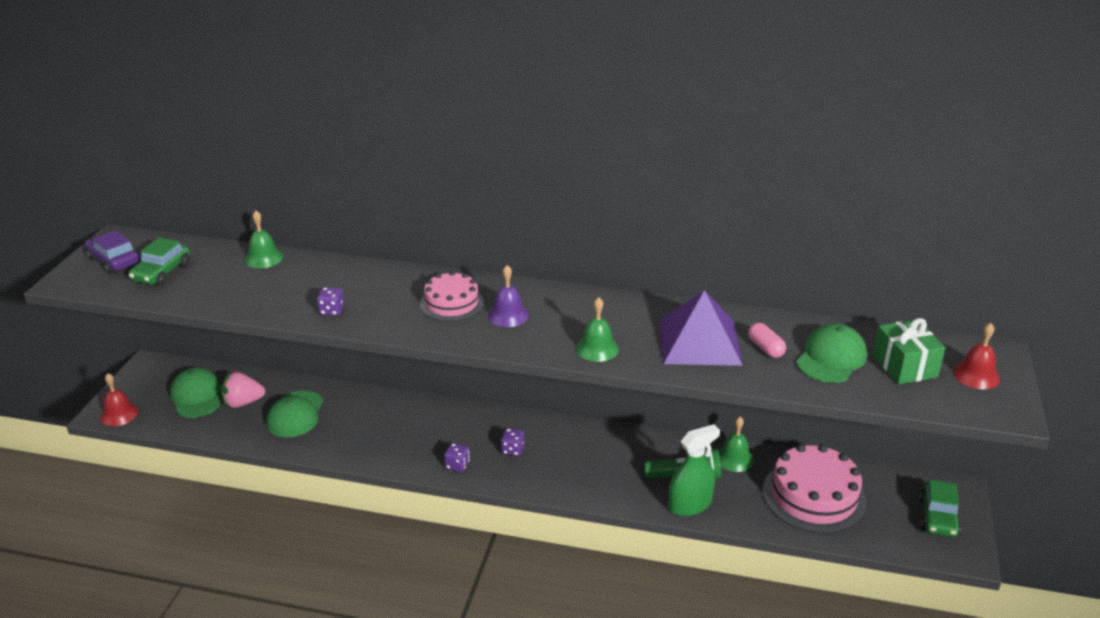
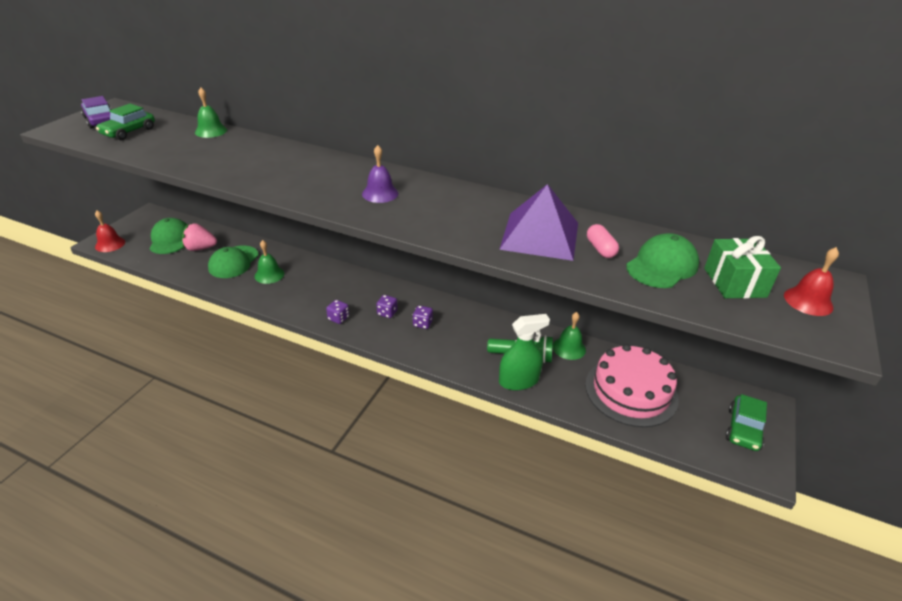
camera: 10 degrees right, 5 degrees up
(331, 311) = (238, 173): purple dice -> purple dice (422, 324)
(451, 303) = (338, 179): pink cake -> none
(597, 348) = (444, 229): green bell -> green bell (269, 275)

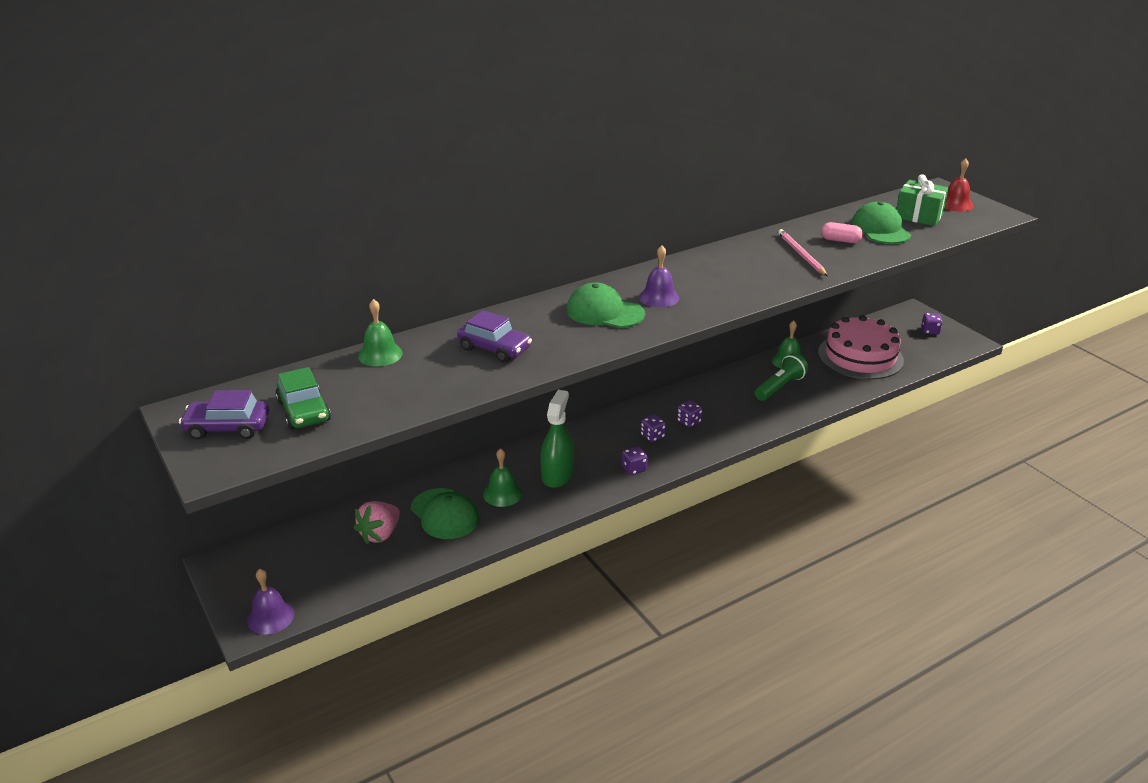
camera: 55 degrees left, 5 degrees down
(110, 244) = (270, 617): red bell -> purple bell
(170, 239) = (324, 556): green cap -> green cap (604, 312)
(245, 159) = (494, 348): none -> purple car
(518, 380) = (809, 401): green spray bottle -> green spray bottle (557, 475)
(540, 235) = (801, 254): purple pyramid -> pink pencil
(743, 429) = (930, 331): green car -> purple dice

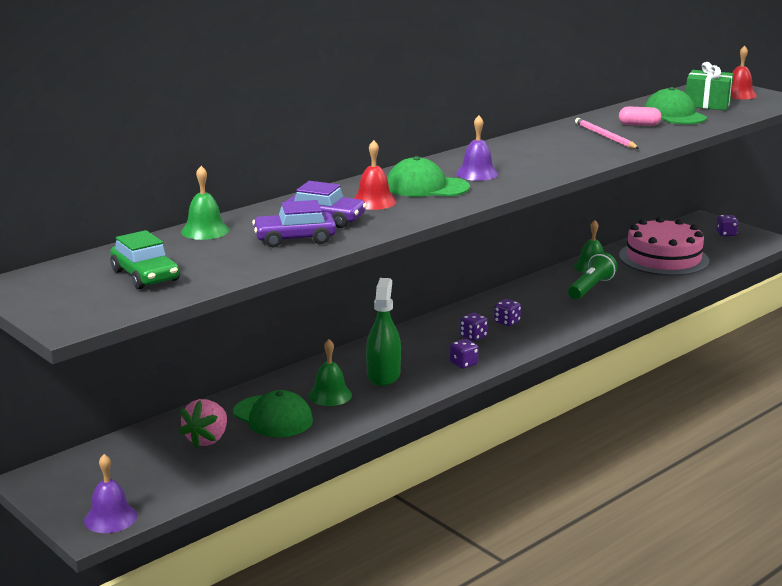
camera: 10 degrees left, 10 degrees down
(227, 428) = (67, 293): purple car -> purple car (295, 239)
(548, 328) = (374, 202): none -> red bell

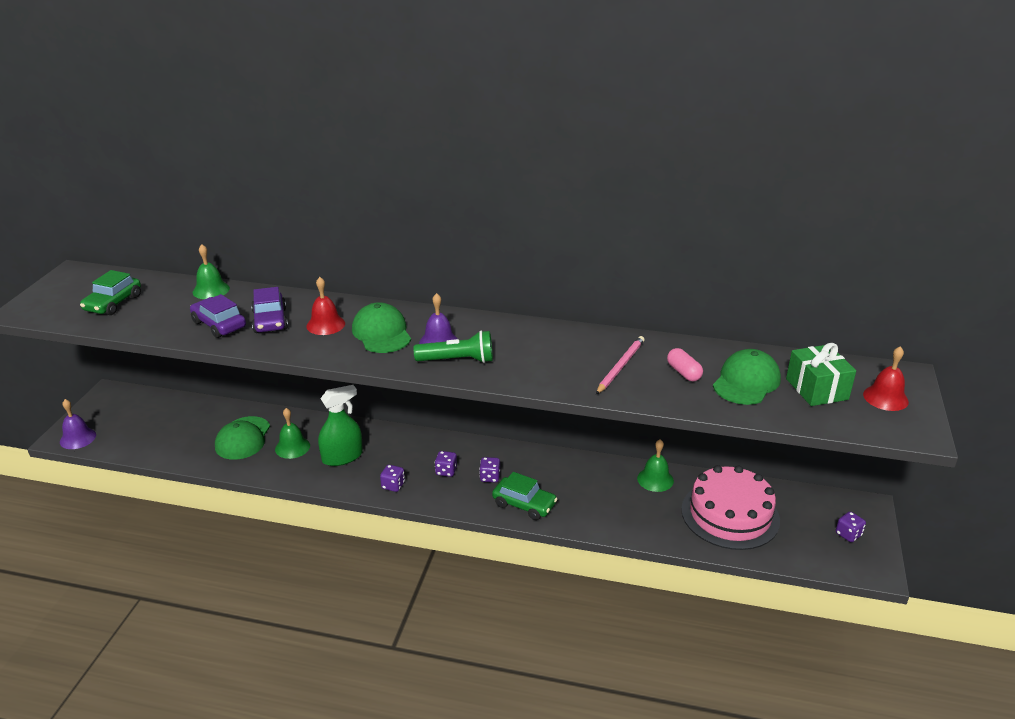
camera: 55 degrees right, 10 degrees up
(207, 439) = (194, 427): pink strawberry -> none
(562, 320) = (524, 504): none -> green car
(591, 288) = (608, 496): green flashlight -> green flashlight (457, 360)

